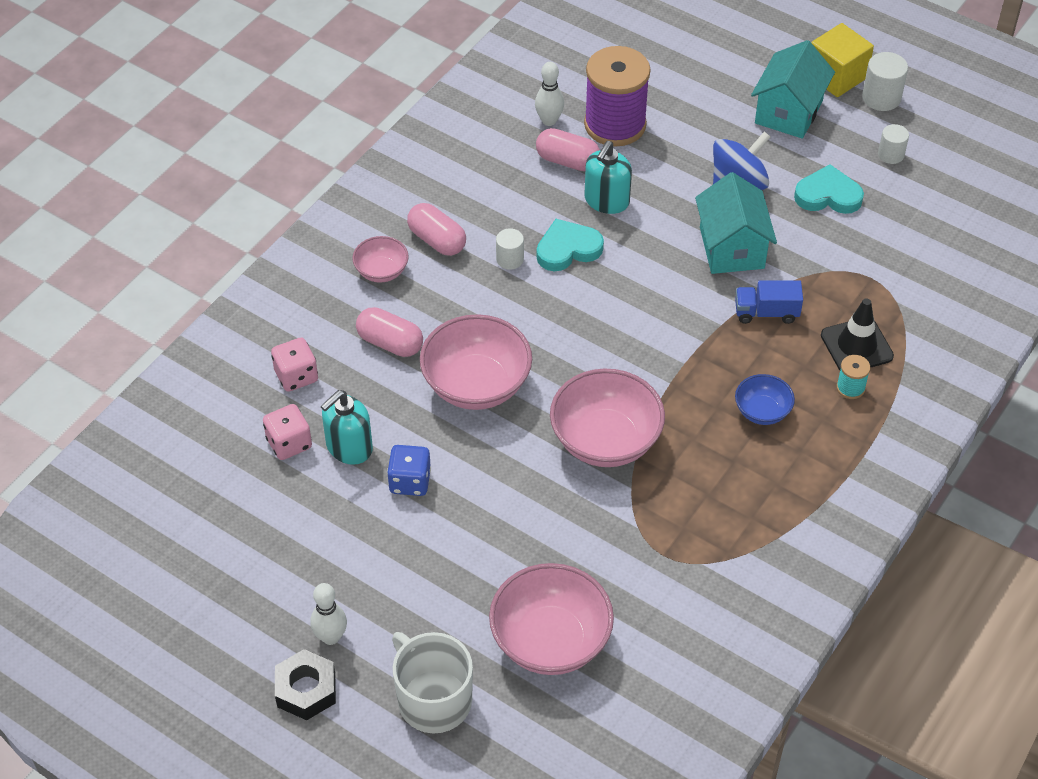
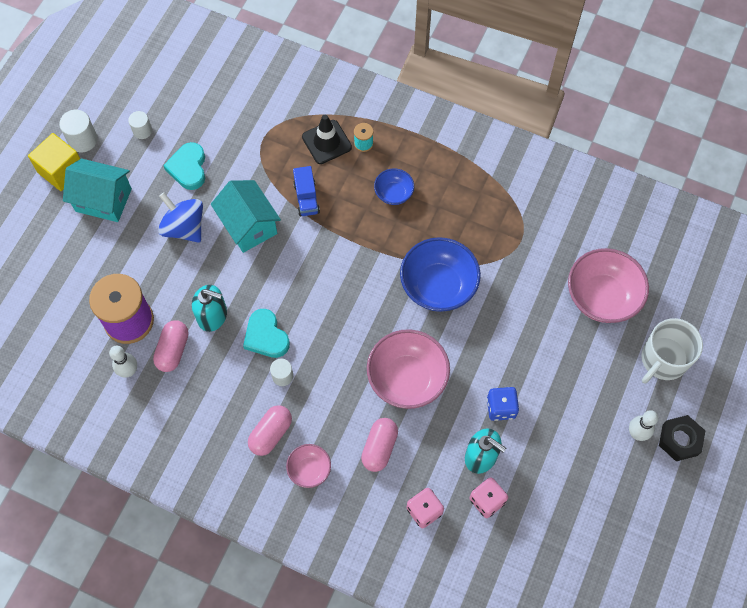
camera: 100 degrees left, 15 degrees up
(605, 441) = (438, 286): pink bowl -> blue bowl
(731, 248) = (248, 225): turquoise house -> turquoise house turned 75 degrees clockwise

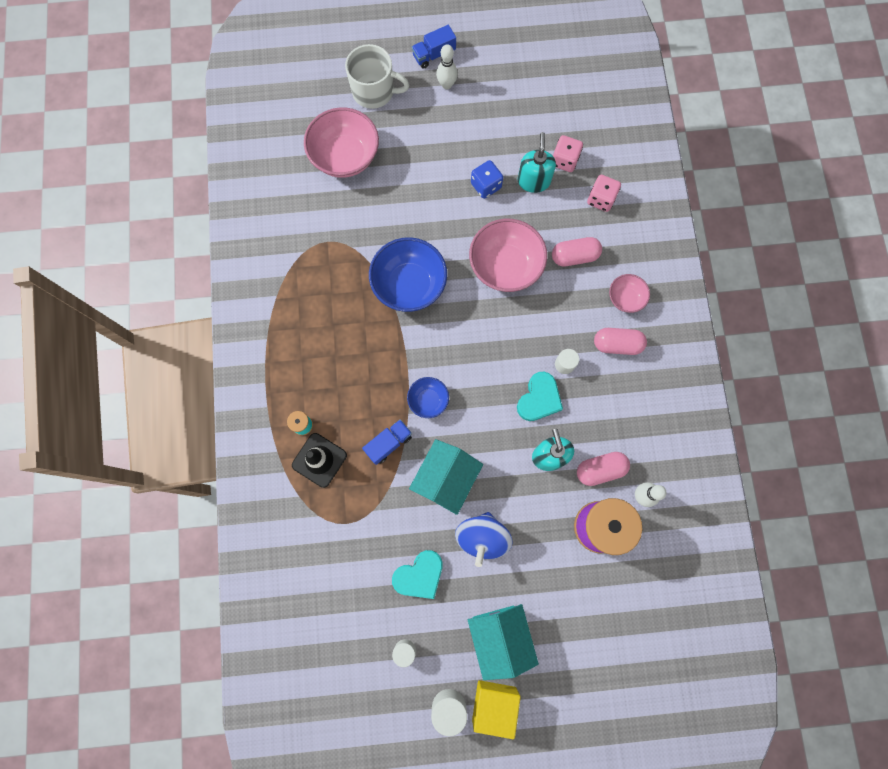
camera: 120 degrees left, 10 degrees up
(393, 193) = (340, 369): blue bowl -> blue bowl (428, 400)
(679, 440) = (434, 55): black nut -> blue truck

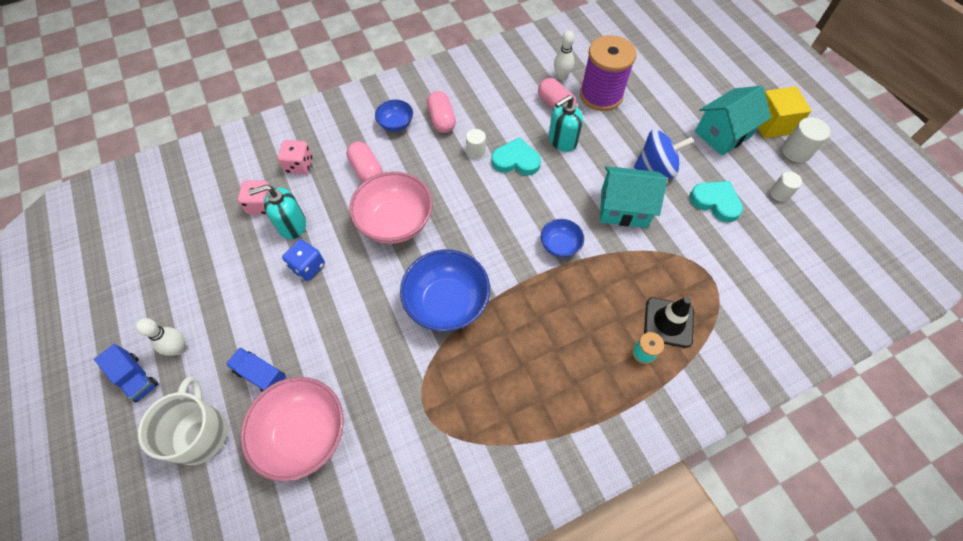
camera: 110 degrees left, 15 degrees down
(388, 443) = (618, 265): blue truck -> blue truck (261, 375)
(625, 298) = (396, 124): pink bowl -> blue bowl

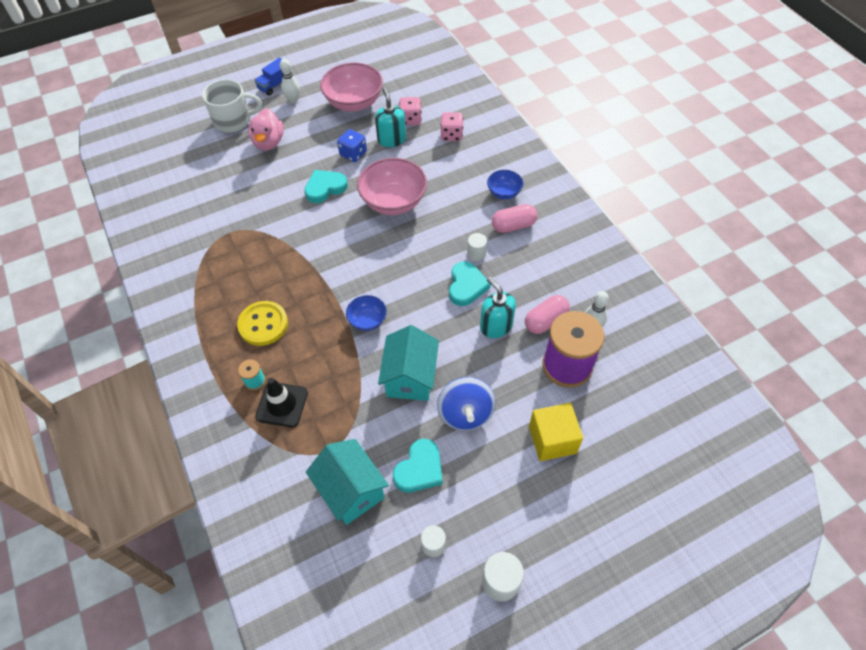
camera: 90 degrees right, 5 degrees down
(261, 375) = (269, 142): blue truck -> pink duck
(304, 434) = (224, 170): pink bowl -> pink bowl (354, 103)
(362, 296) = (325, 188): none -> turquoise heart
(367, 170) = (448, 178): pink capsule -> none
(447, 303) = (315, 240): blue bowl -> none
(569, 351) = (263, 324): none -> yellow button
(723, 134) = (521, 494): turquoise house -> turquoise house (351, 490)
(771, 124) = (544, 559): yellow cube -> yellow cube (552, 439)

